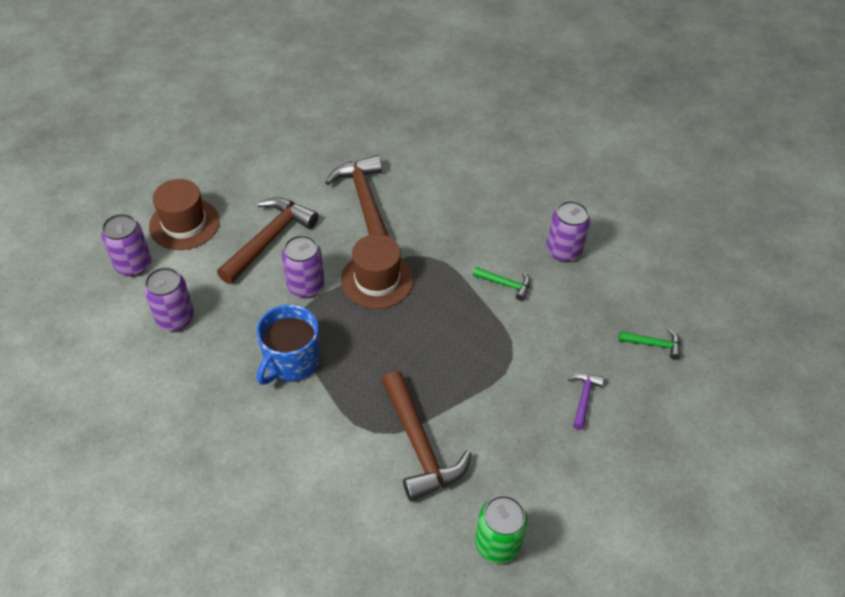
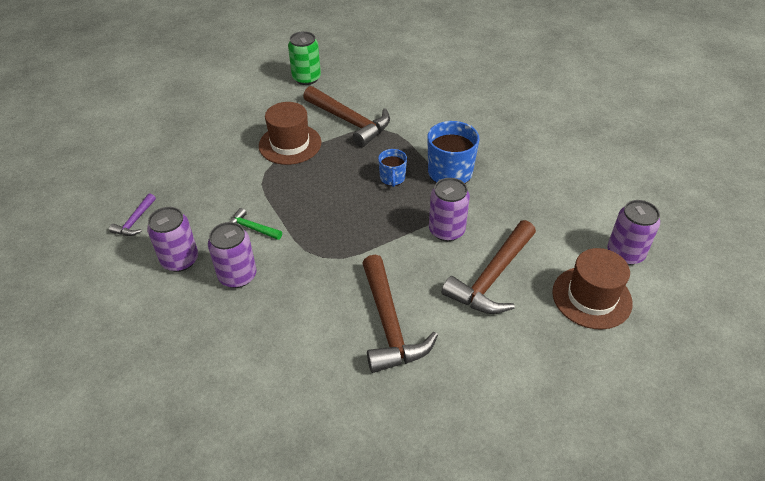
camera: 175 degrees left, 5 degrees down
(175, 318) = (561, 205): purple can -> purple can (237, 276)
(361, 350) = (392, 178): none -> blue mug
(377, 280) = (377, 234): brown hat -> brown hat (290, 144)
(419, 445) = (350, 121): brown hammer -> brown hammer turned 150 degrees clockwise
(583, 398) = (218, 145): purple hammer -> purple hammer (135, 221)
(653, 344) = (140, 178): green hammer -> none

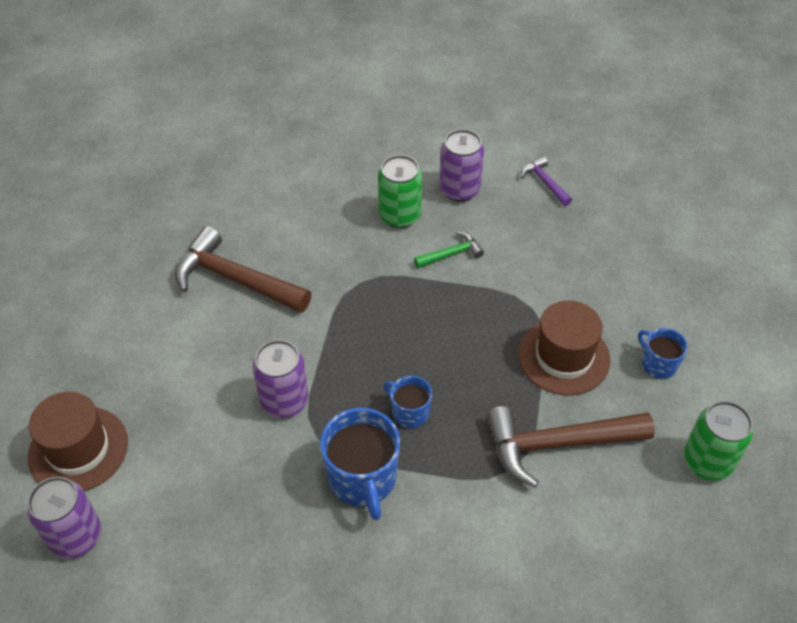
camera: 130 degrees right, 5 degrees up
(237, 276) = (399, 215): purple can -> green can
(260, 113) = (658, 364): none -> blue mug
(492, 277) = (191, 390): brown hammer -> none

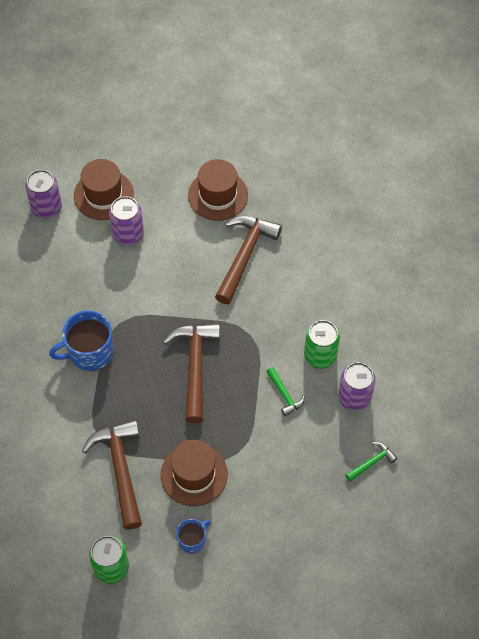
camera: 85 degrees right, 10 degrees up
(127, 303) = (218, 195): none -> brown hat
(284, 401) = (145, 300): purple can -> purple can (128, 234)
(402, 346) = (195, 367): none -> brown hammer
(409, 412) = (140, 376): blue mug -> none
(545, 182) = (372, 462): purple hammer -> green hammer

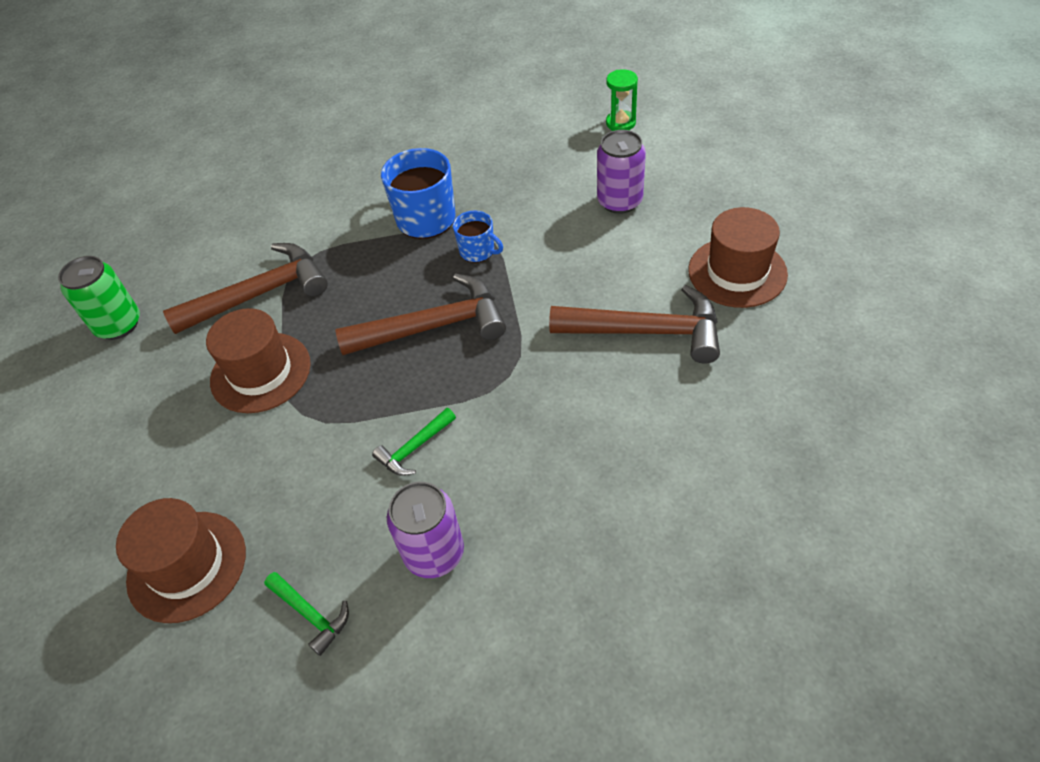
camera: 80 degrees right, 10 degrees down
(46, 207) = (620, 123): purple can -> green hourglass
(103, 195) = (668, 163): brown hat -> brown hat (187, 566)
(192, 540) = (157, 399): blue mug -> blue mug (478, 251)
(320, 356) = (500, 479): green can -> none

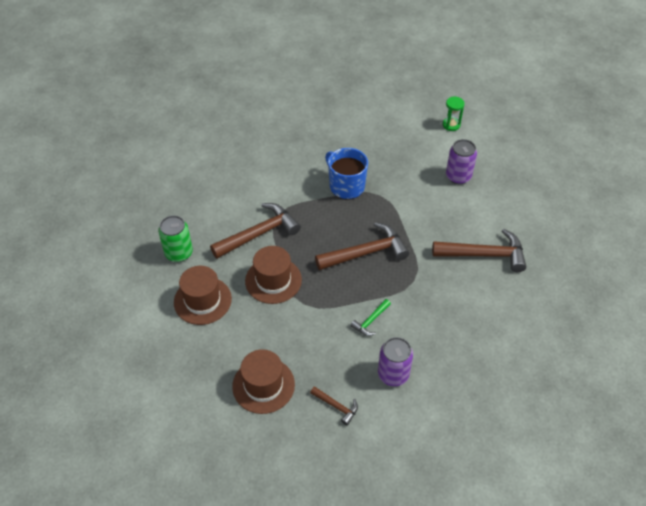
camera: 10 degrees left, 0 degrees up
(311, 614) = (336, 406): green hammer -> brown hammer
(478, 251) = (382, 207): blue mug -> none
(737, 272) = (529, 220): brown hat -> brown hat (202, 300)

